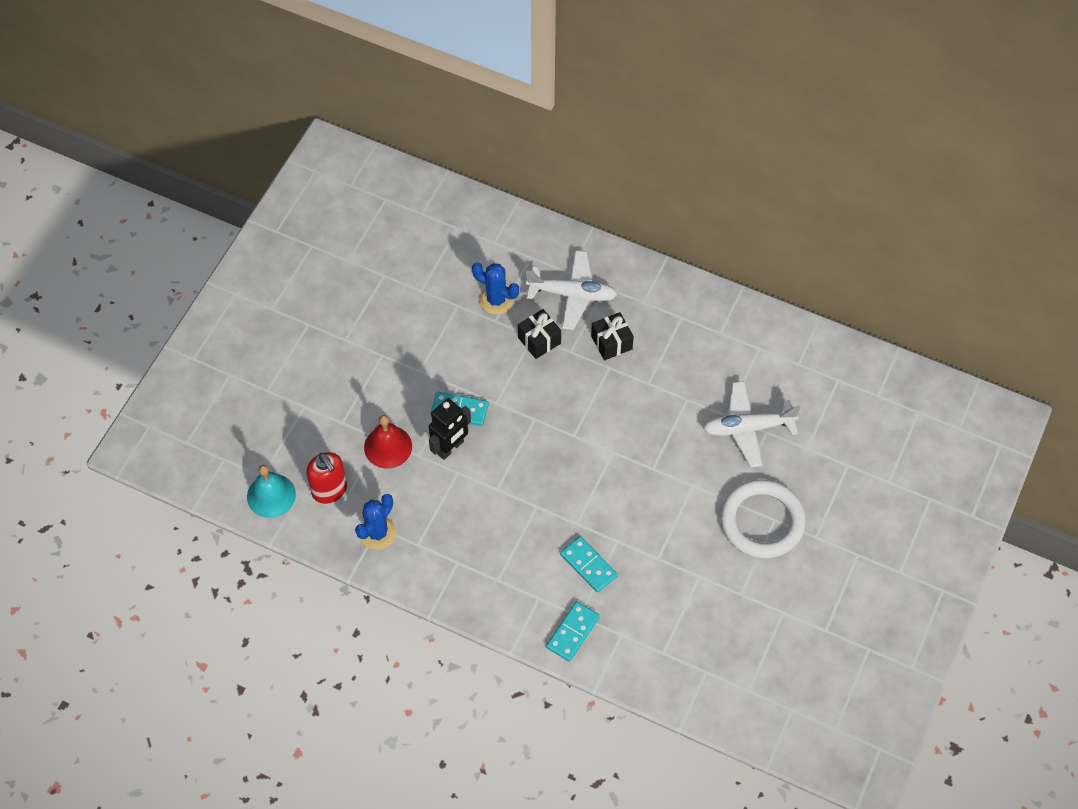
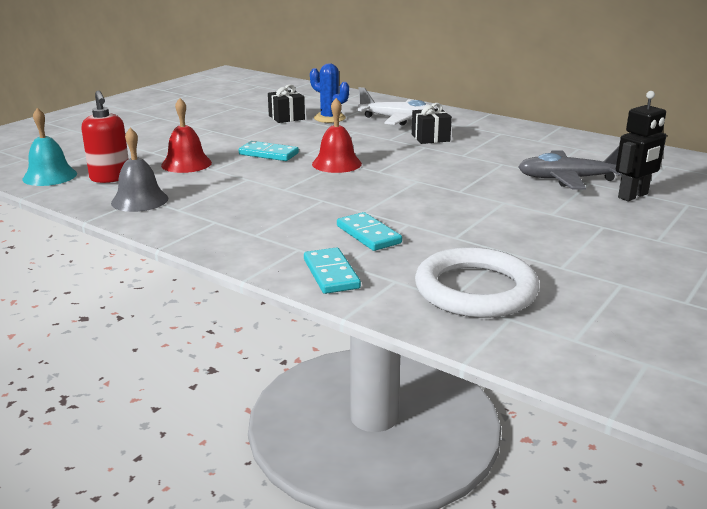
camera: 10 degrees right, 35 degrees down
(377, 533) = (139, 200): blue cactus -> grey bell
(450, 448) = (248, 168): black robot -> black robot (633, 196)
(531, 424) = (336, 164): none -> red bell
(539, 340) = (361, 133): black gift -> black gift (286, 117)
(573, 632) = (331, 274): turquoise domino -> turquoise domino turned 60 degrees counterclockwise
(748, 428) = (568, 179): white plane -> grey plane
(762, 521) = (587, 226): white ring -> white ring (475, 290)

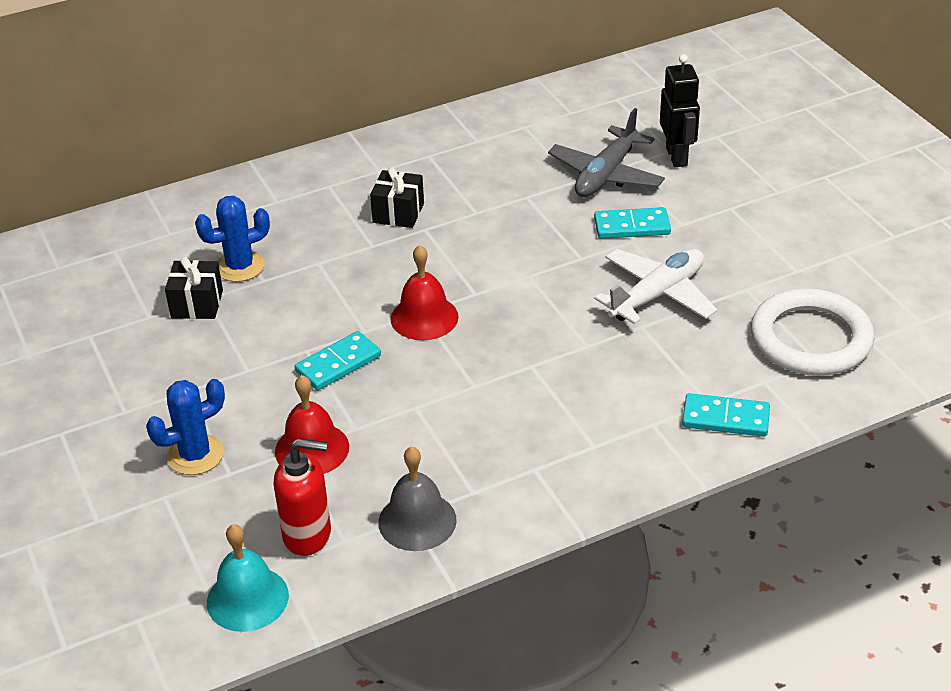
camera: 60 degrees left, 15 degrees up
(161, 142) = (195, 455): none -> blue cactus
(368, 235) = (650, 363): turquoise domino -> turquoise domino (632, 226)
(399, 120) = (307, 211): white plane -> white plane (657, 295)

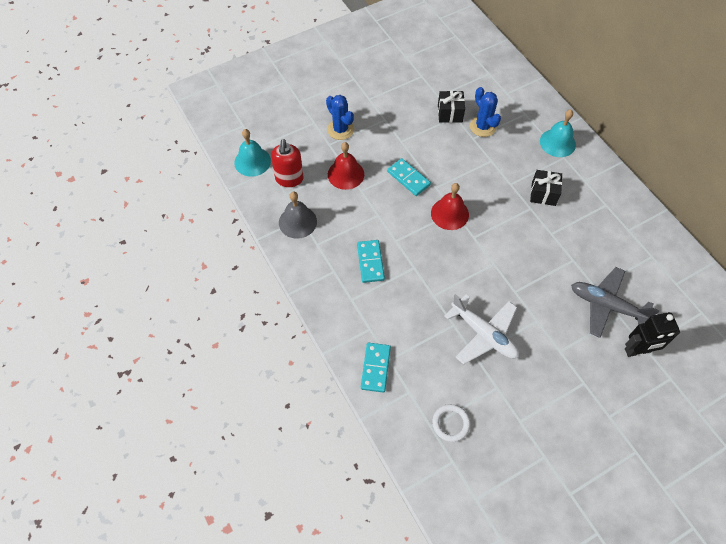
camera: 85 degrees right, 20 degrees up
(296, 189) = (557, 142): none -> turquoise bell
(632, 226) = (552, 320): turquoise domino -> turquoise domino (370, 262)
(810, 339) = (451, 423): white ring -> white ring, size x0.49

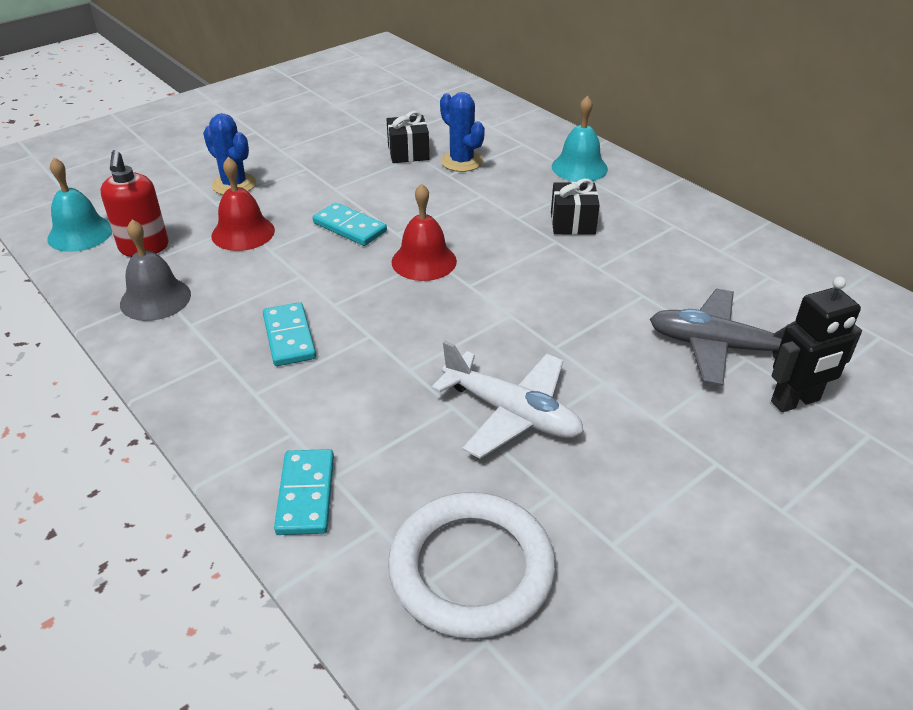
camera: 10 degrees left, 20 degrees down
(451, 423) = (471, 569): white ring -> white ring, size x2.05

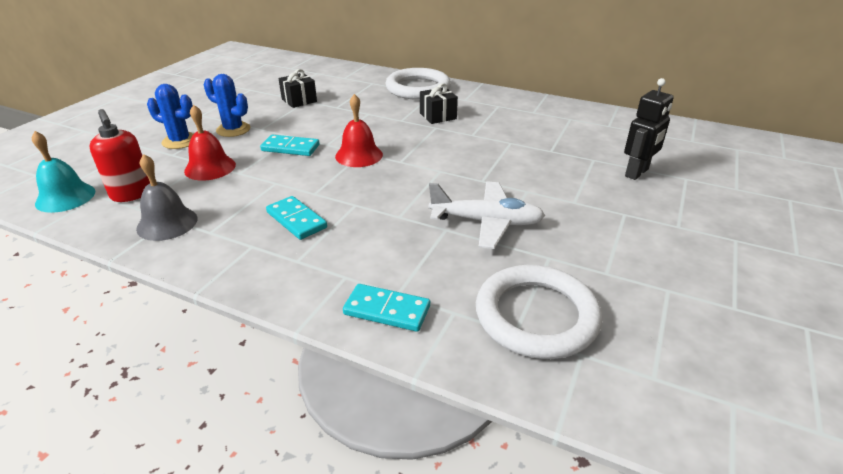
camera: 25 degrees left, 5 degrees down
(306, 494) = (387, 310): turquoise domino -> turquoise domino turned 45 degrees counterclockwise
(461, 161) = (340, 98): blue cactus -> blue cactus (233, 130)
(579, 167) = (418, 88): turquoise bell -> white ring
(718, 346) = (574, 157): grey plane -> none

